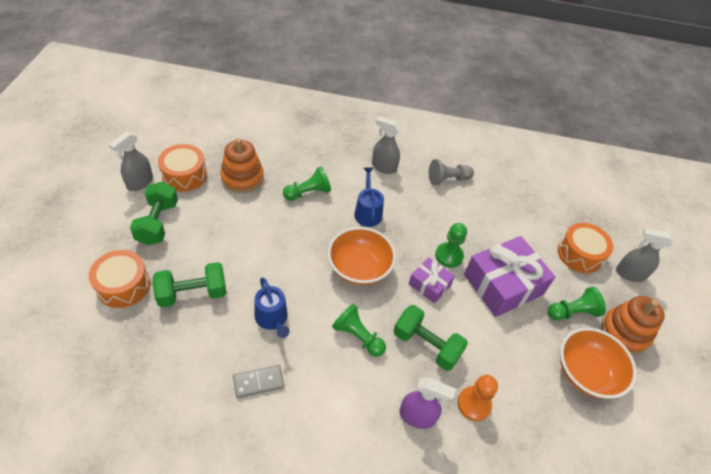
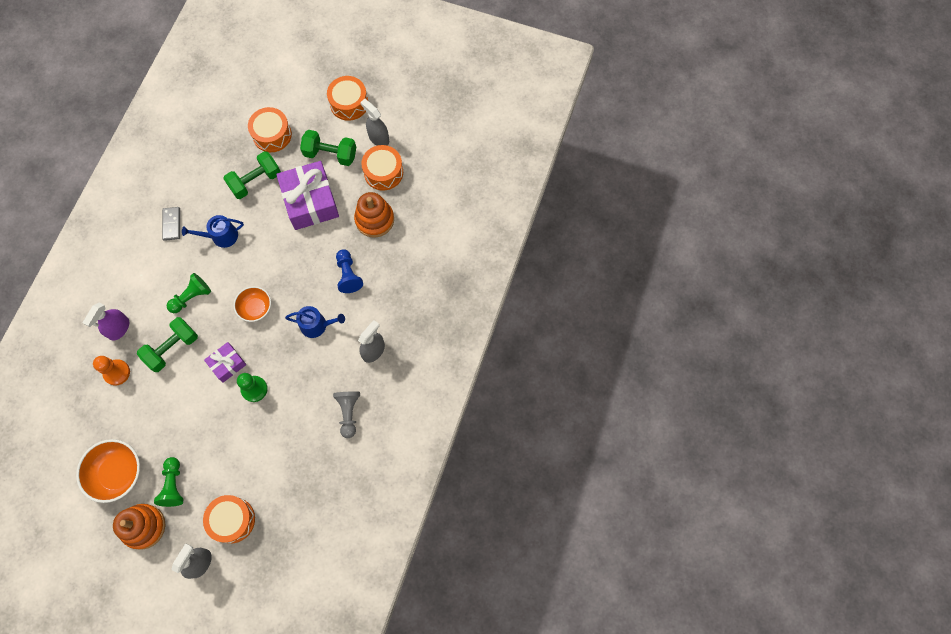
camera: 105 degrees right, 20 degrees up
(87, 213) = (349, 103): none -> orange drum
(193, 293) = (255, 181): green dumbbell -> green dumbbell turned 60 degrees clockwise
(308, 193) = (348, 275): green pawn -> blue pawn
(359, 268) = (255, 308): orange bowl -> orange bowl, size x0.64
(503, 284) = (214, 430): purple gift -> purple gift (310, 201)

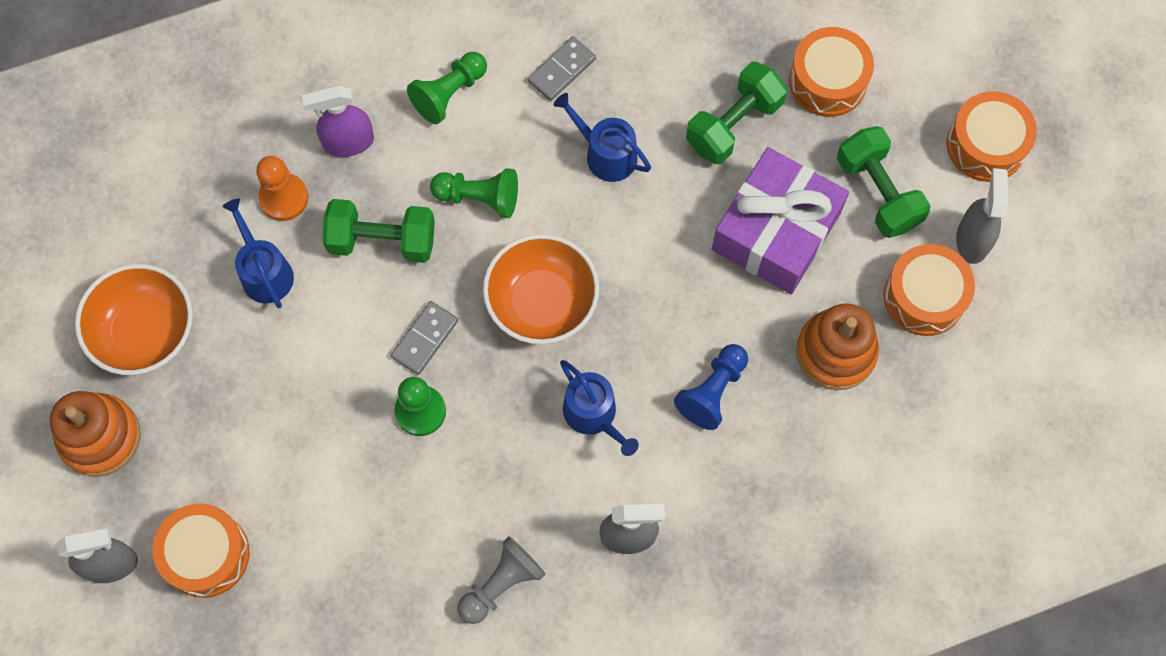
camera: 50 degrees right, 0 degrees up
(140, 405) = (264, 272): none -> blue watering can
(173, 485) = (190, 424): green pawn -> green pawn (449, 93)
(227, 364) = (424, 339): purple gift -> grey domino
(255, 181) = (733, 124): green dumbbell -> green dumbbell turned 60 degrees counterclockwise
(255, 308) = (542, 302): orange bowl -> orange bowl, size x1.56

